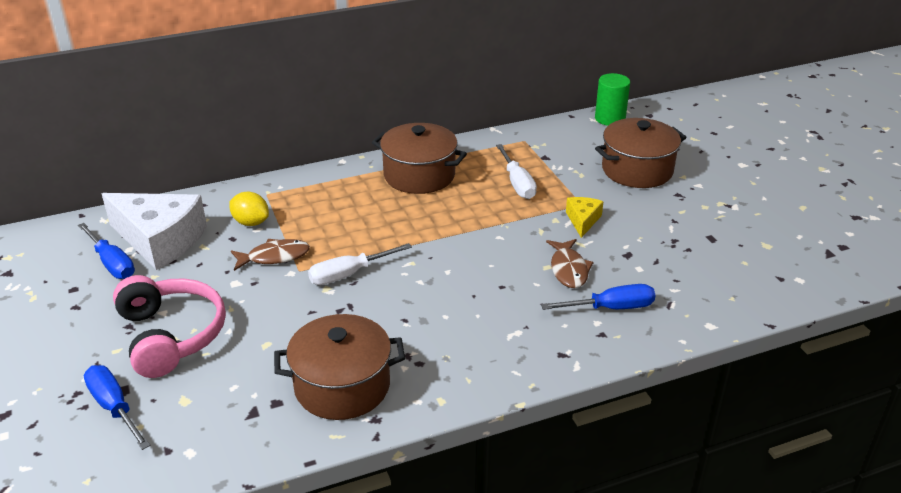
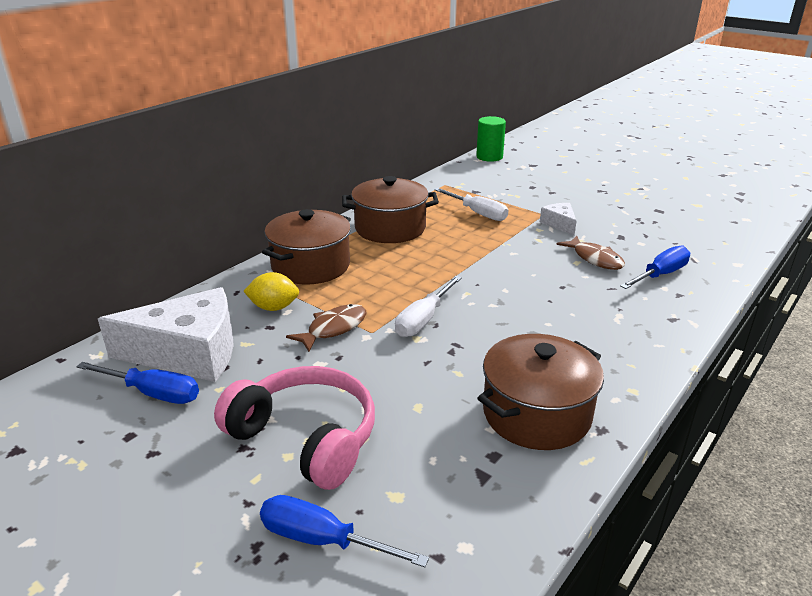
camera: 30 degrees left, 5 degrees down
(583, 220) = (559, 224): yellow cheese -> white cheese
(637, 170) = (552, 183): brown pot -> brown pot (311, 266)

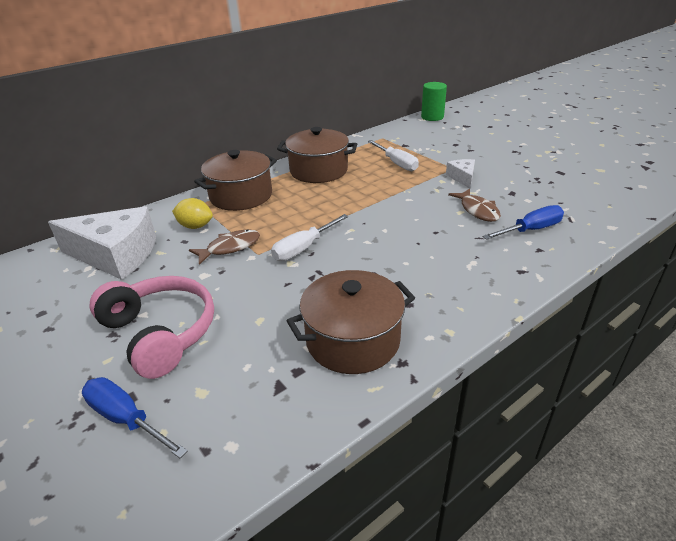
camera: 15 degrees right, 5 degrees up
(153, 393) = (74, 282): blue screwdriver -> none

